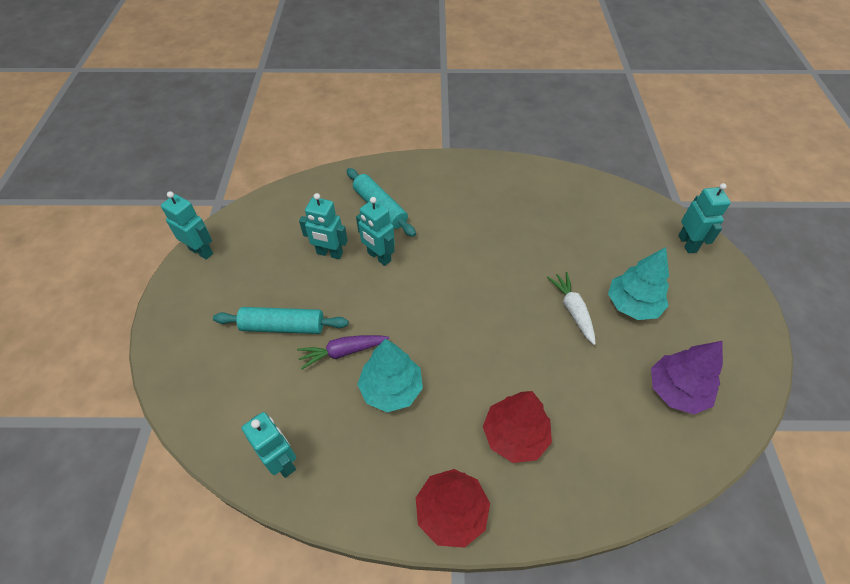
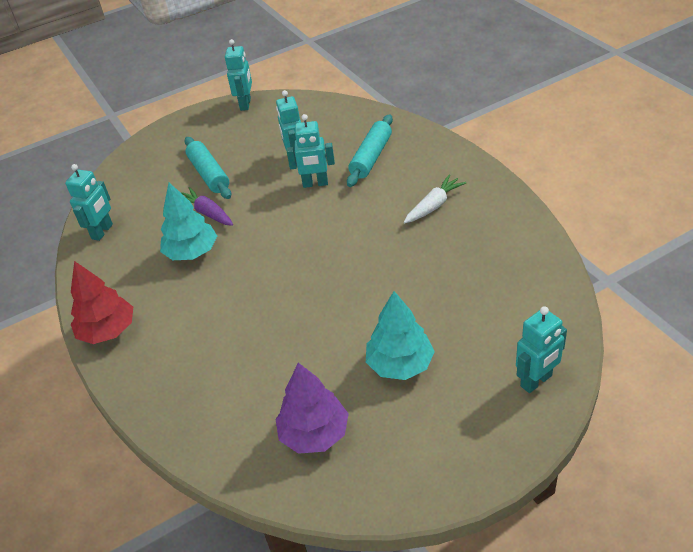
camera: 65 degrees right, 10 degrees down
(379, 257) = (315, 184): turquoise robot -> turquoise robot turned 105 degrees counterclockwise
(515, 435) = (193, 338): red tree -> none
(573, 310) = (355, 323): white carrot -> white carrot (434, 205)

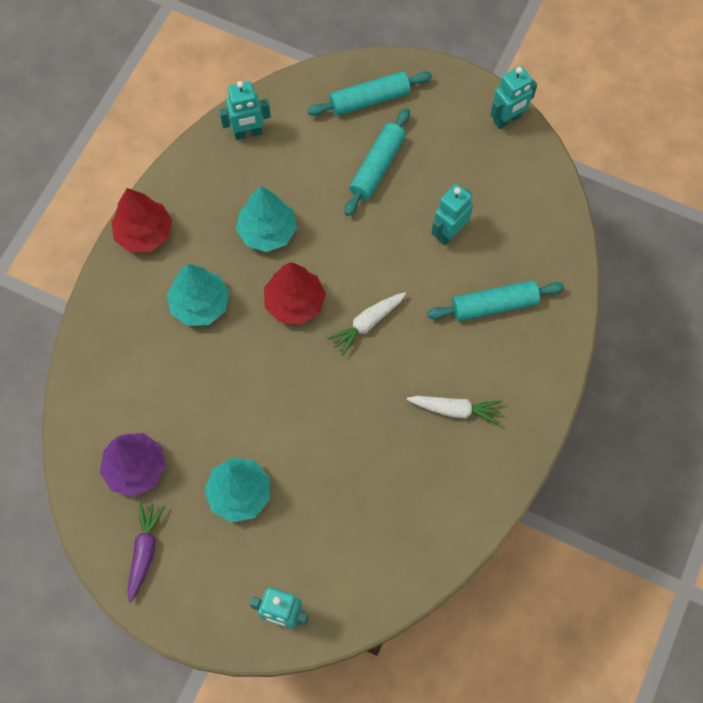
camera: 50 degrees right, 25 degrees up
(156, 159) = (369, 100): none -> turquoise rolling pin
(207, 213) = (324, 206): purple carrot -> purple carrot (145, 551)
(208, 319) = (200, 304): none -> turquoise tree
(266, 260) = (294, 303): none -> red tree
(315, 184) = (422, 277): turquoise robot -> none
(323, 226) = (367, 324): none -> white carrot

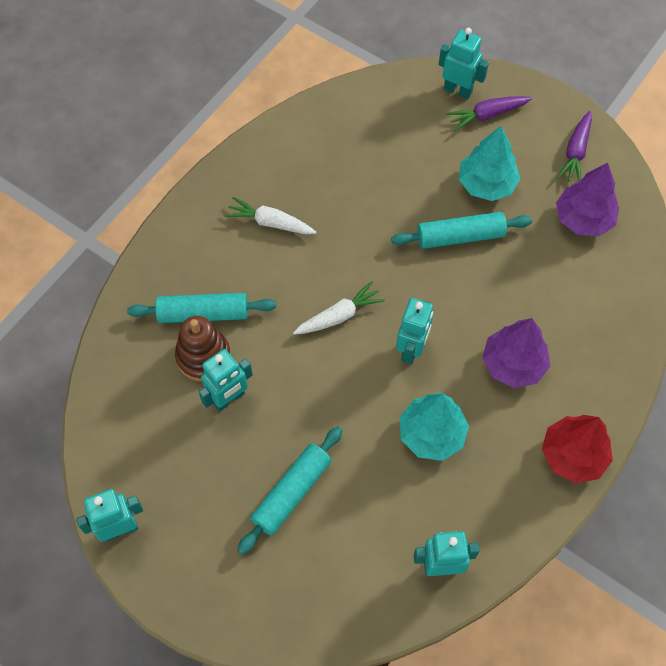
camera: 170 degrees left, 5 degrees down
(200, 304) = (513, 364): turquoise tree -> purple tree
(246, 585) = (487, 115): none -> purple carrot
(294, 303) = (411, 349): red tree -> turquoise robot
(369, 100) = (282, 587): turquoise rolling pin -> turquoise rolling pin (460, 236)
(482, 265) = (203, 356): none -> brown stacking toy

